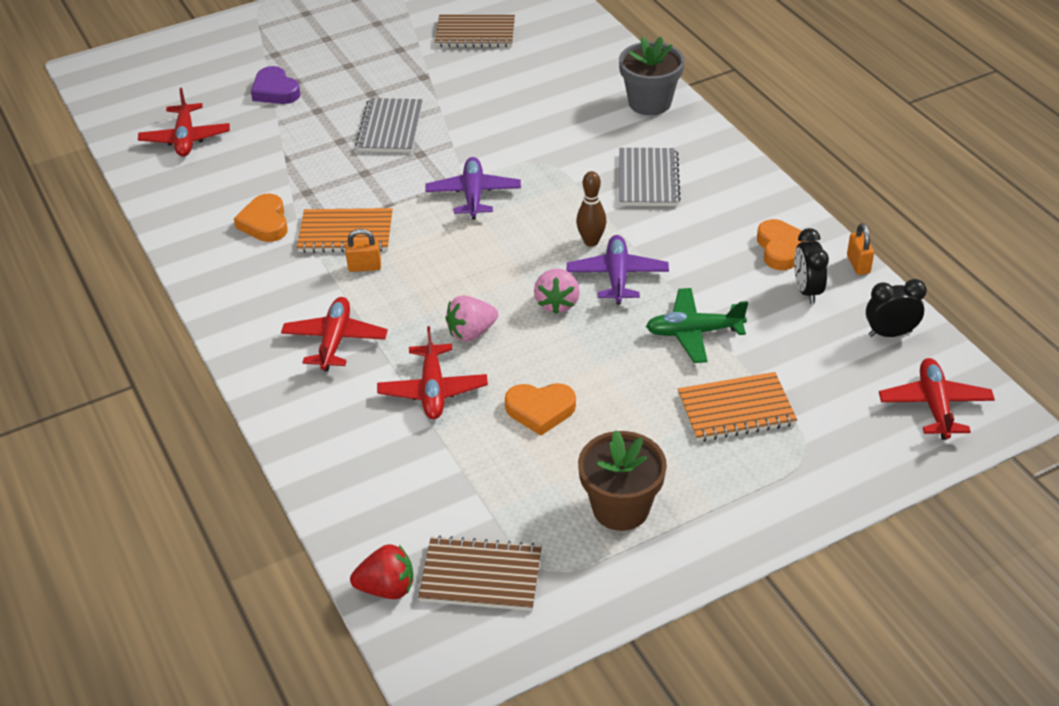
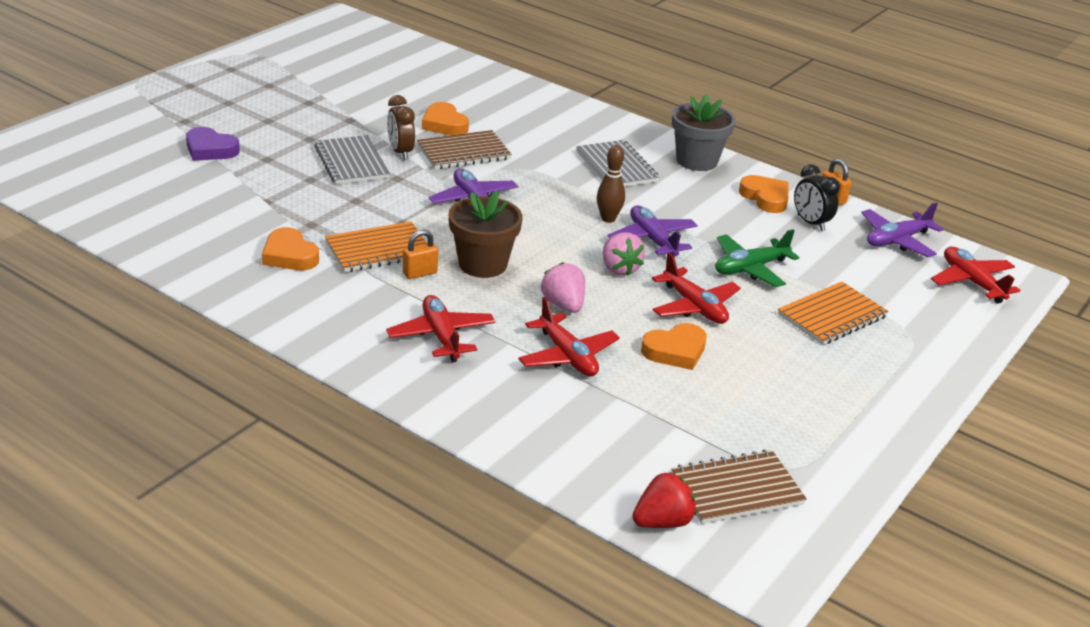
camera: 30 degrees left, 10 degrees down
(185, 138) = (146, 200): red plane -> red plane (694, 306)
(444, 123) = (400, 152): none -> brown clock
(471, 332) = (563, 305): pink strawberry -> pink strawberry turned 120 degrees clockwise
(475, 33) = (371, 82): brown notebook -> brown notebook (463, 152)
(510, 96) = (444, 124): none -> orange heart
(620, 508) = (806, 408): brown flower pot -> brown flower pot (482, 264)
(649, 102) = (569, 113): grey flower pot -> grey flower pot (696, 161)
(890, 333) = (897, 240): black clock -> purple plane

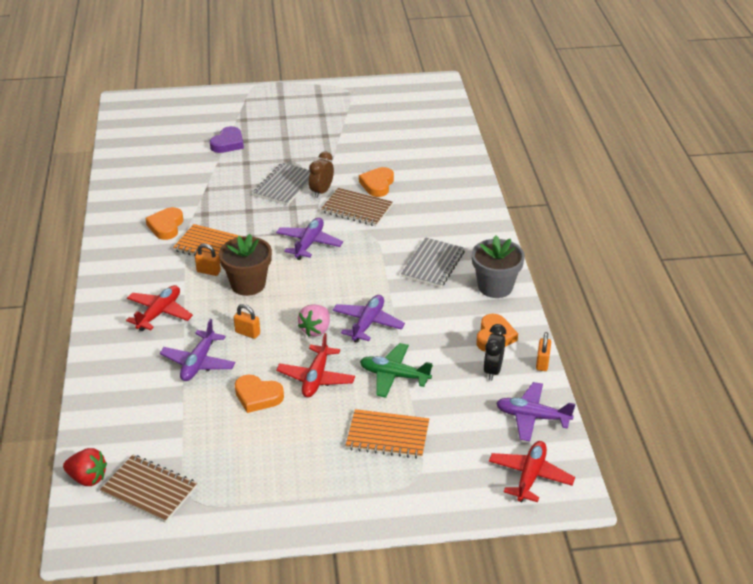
camera: 50 degrees right, 5 degrees up
(210, 149) = (228, 143): purple heart -> purple heart turned 135 degrees counterclockwise
(563, 305) = (247, 333): pink strawberry -> orange padlock
(567, 356) = (198, 363): red plane -> purple plane
(608, 219) = (366, 295): brown bowling pin -> none

